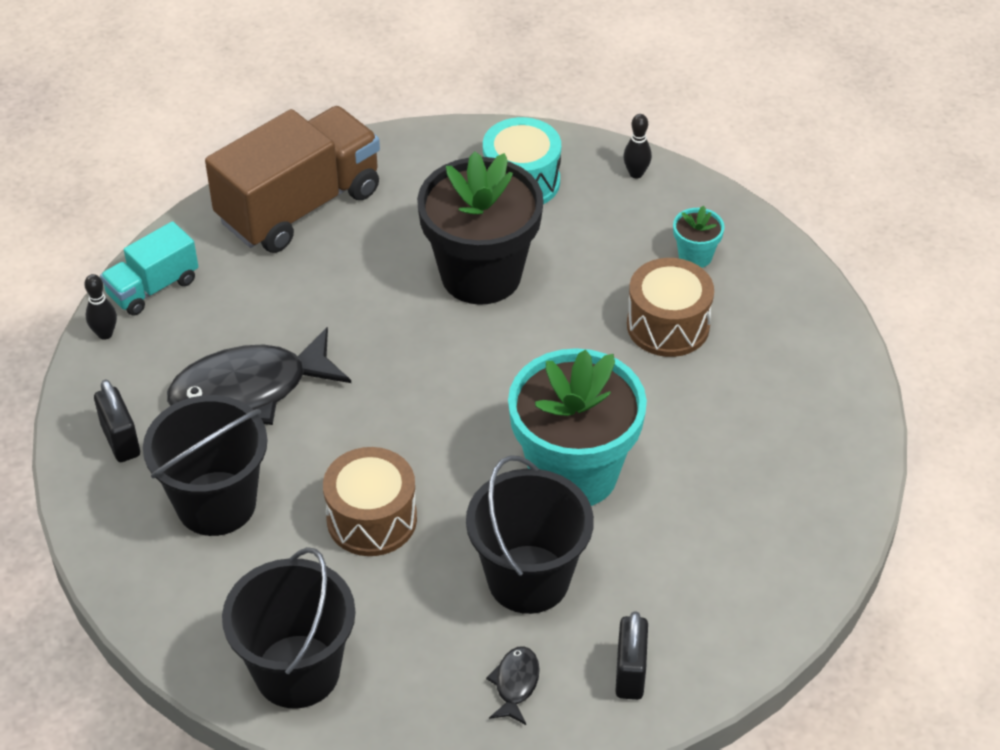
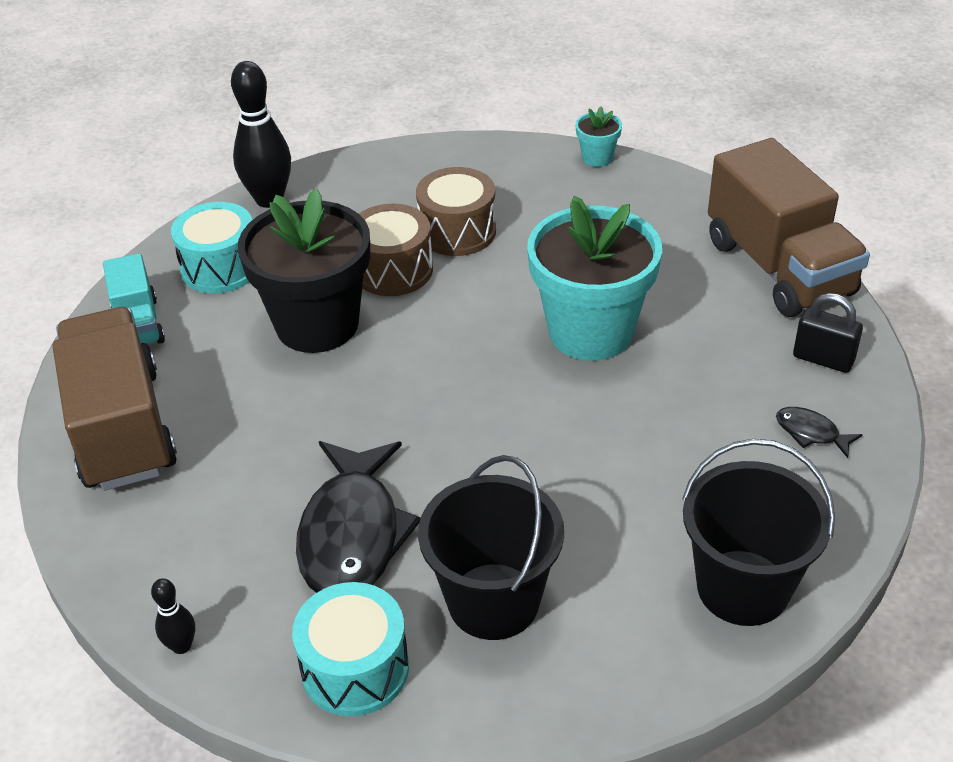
camera: 65 degrees left, 5 degrees down
(121, 440) = (355, 668): black padlock -> turquoise drum
(153, 287) = (143, 583): turquoise truck -> turquoise truck (138, 324)
(372, 519) = (576, 481): brown drum -> brown drum (393, 270)
(528, 579) = (697, 392): black bucket -> none
(636, 173) = (269, 199): black bowling pin -> black bowling pin, size x2.06
(695, 256) = (390, 195): turquoise flower pot -> turquoise flower pot (597, 158)
(760, 604) = (779, 268): none -> brown truck

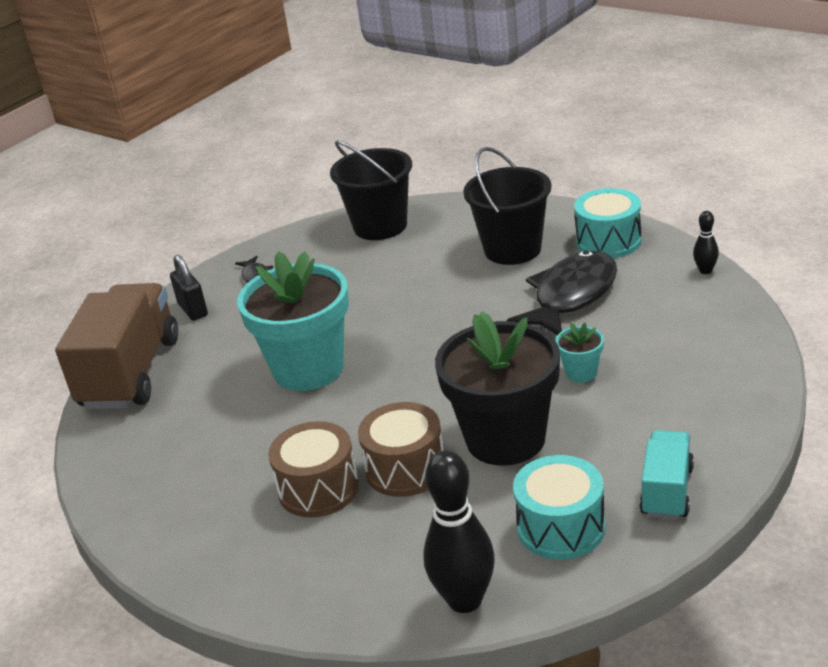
camera: 145 degrees left, 10 degrees down
(122, 428) = (709, 402): brown truck -> none
(597, 158) = (118, 525): turquoise flower pot -> turquoise flower pot (581, 373)

